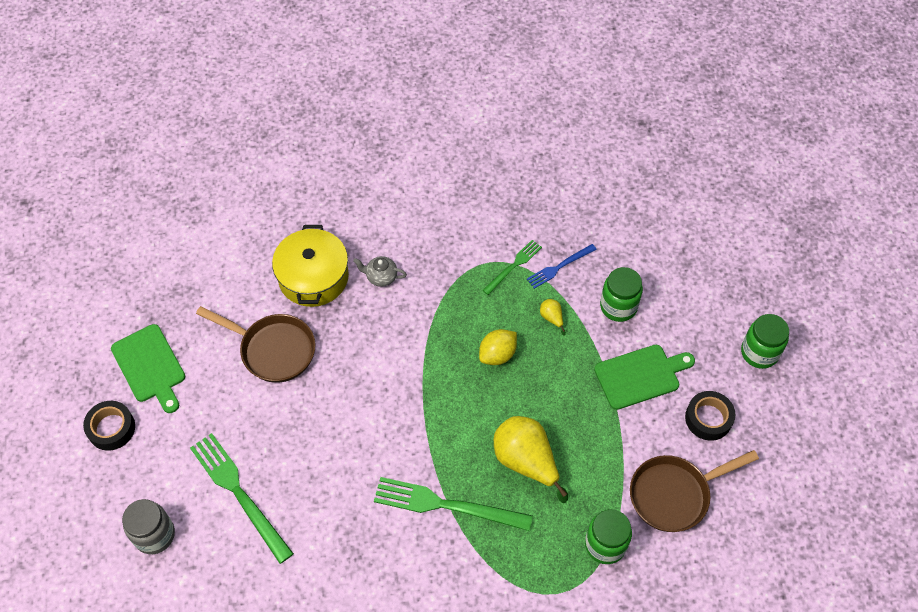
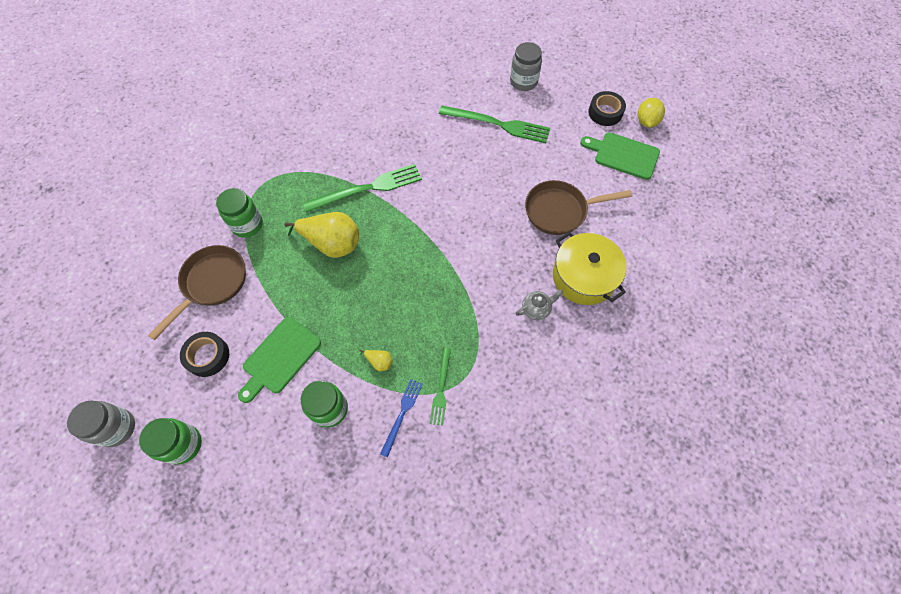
camera: 145 degrees right, 5 degrees up
(497, 354) = (402, 305): yellow lemon -> yellow lemon (646, 121)
(816, 402) = (117, 428): none -> grey jar

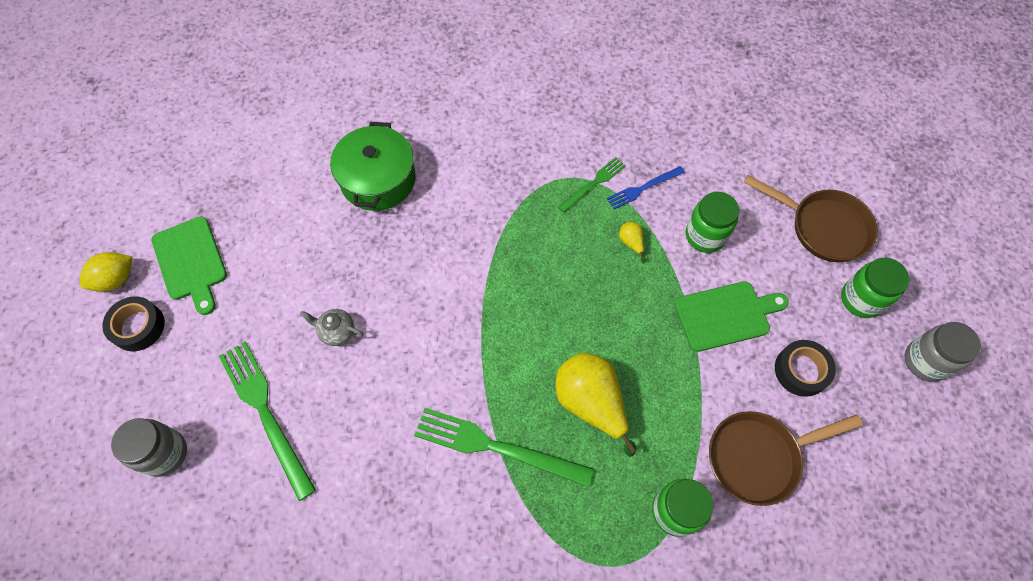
camera: 140 degrees left, 0 degrees up
(536, 309) = (450, 185): grey teapot -> grey teapot (337, 332)
(560, 211) = (325, 254): brown pan -> brown pan (823, 227)
(584, 277) = (378, 179): yellow pot -> green pot

